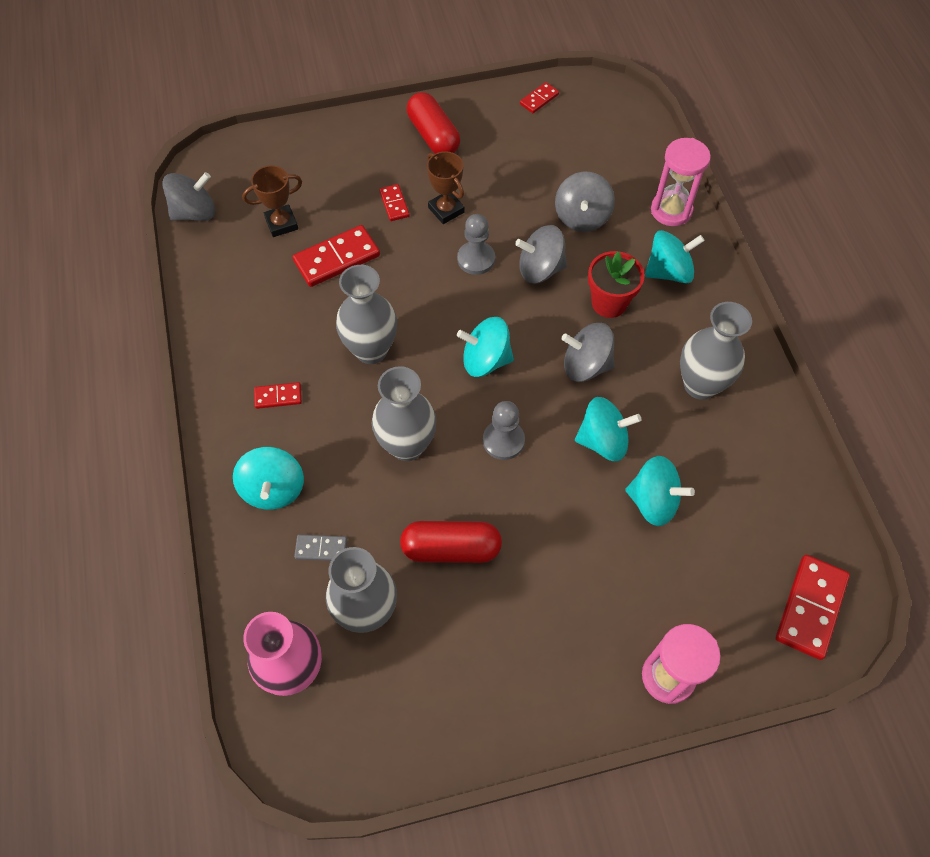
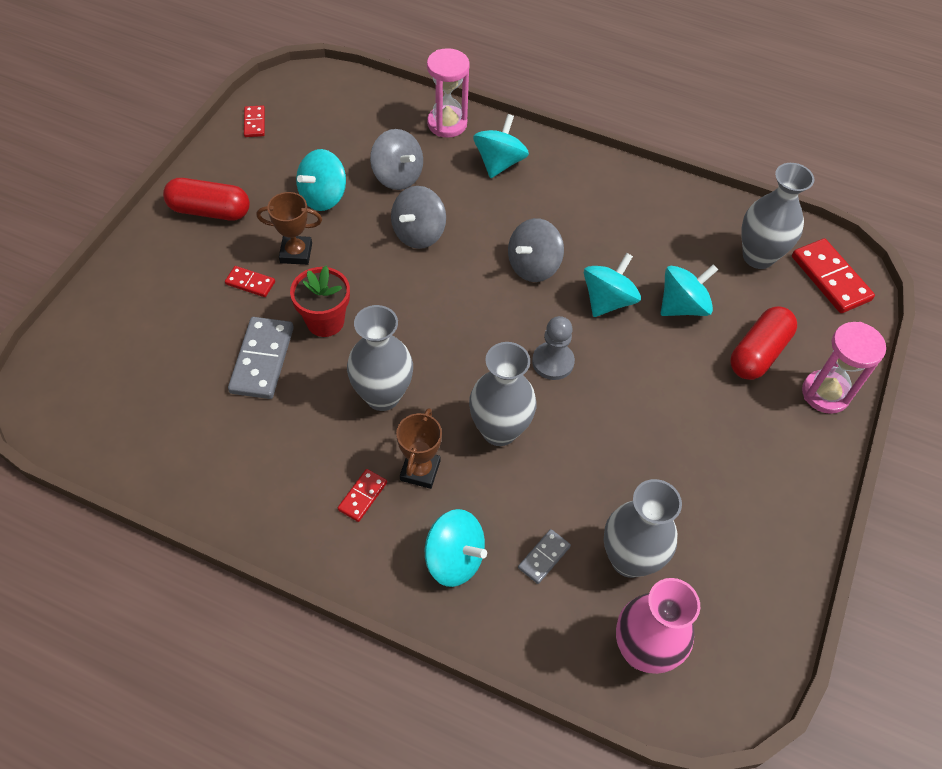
camera: 55 degrees left, 5 degrees down
(195, 212) = (85, 438): grey spinning top -> none
(281, 223) = (178, 377): brown trophy -> brown trophy (420, 470)
(337, 258) = (262, 360): red domino -> grey domino
(451, 548) = (619, 461): red capsule -> red capsule (758, 353)
(476, 259) = (366, 266): grey pawn -> none
(485, 360) = (468, 324): turquoise spinning top -> turquoise spinning top (323, 197)
(609, 303) = (492, 214): red flower pot -> red flower pot (325, 321)
(700, 385) = (611, 213): grey vase -> grey vase (758, 256)

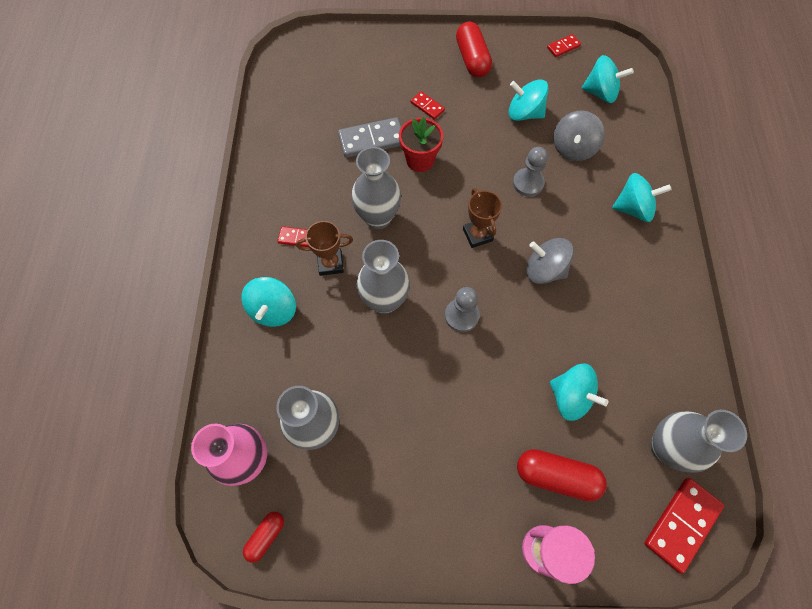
camera: 70 degrees right, 10 degrees up
(250, 283) = (427, 106): red domino -> red domino turned 45 degrees counterclockwise
(296, 253) = (466, 120): brown trophy -> brown trophy (477, 235)
(418, 233) = (528, 183): grey spinning top -> grey pawn
(447, 124) = (648, 158): pink hourglass -> none
(544, 557) = (296, 367): grey domino -> none
(607, 300) = (542, 336): turquoise spinning top -> turquoise spinning top (600, 93)
(740, 659) = (266, 536): none -> red capsule

